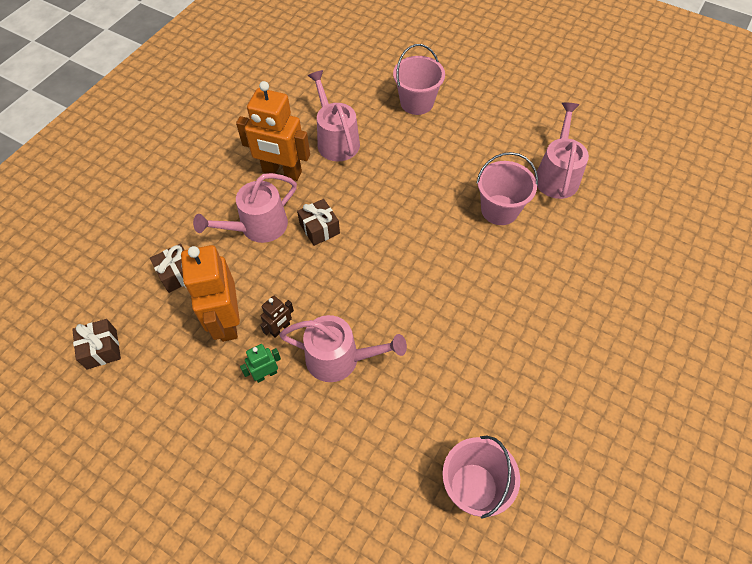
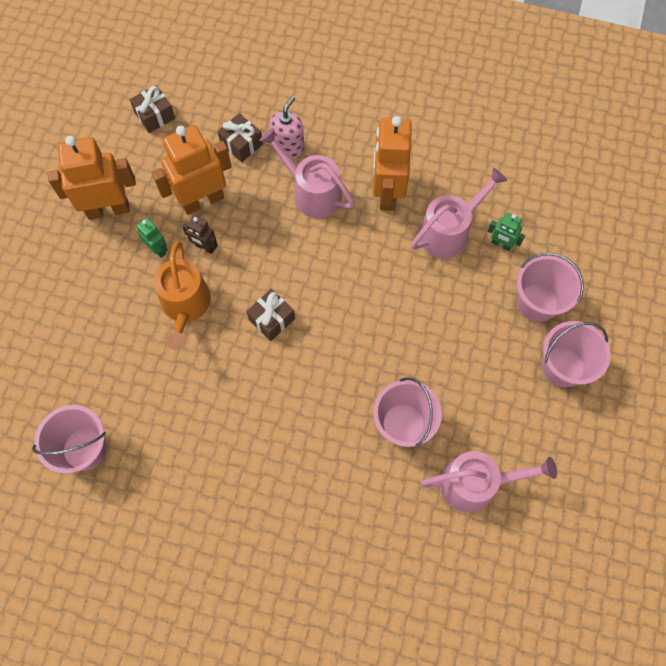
camera: 75 degrees right, 10 degrees up
(197, 417) = (108, 209): none -> orange robot
(200, 235) = (288, 147): none -> pink soap dispenser
(319, 228) = (325, 248): brown gift -> brown gift (272, 319)
(339, 358) = (185, 306): pink watering can -> orange watering can
(359, 111) = (501, 244): none -> green robot
(473, 102) = (563, 367): none -> pink bucket

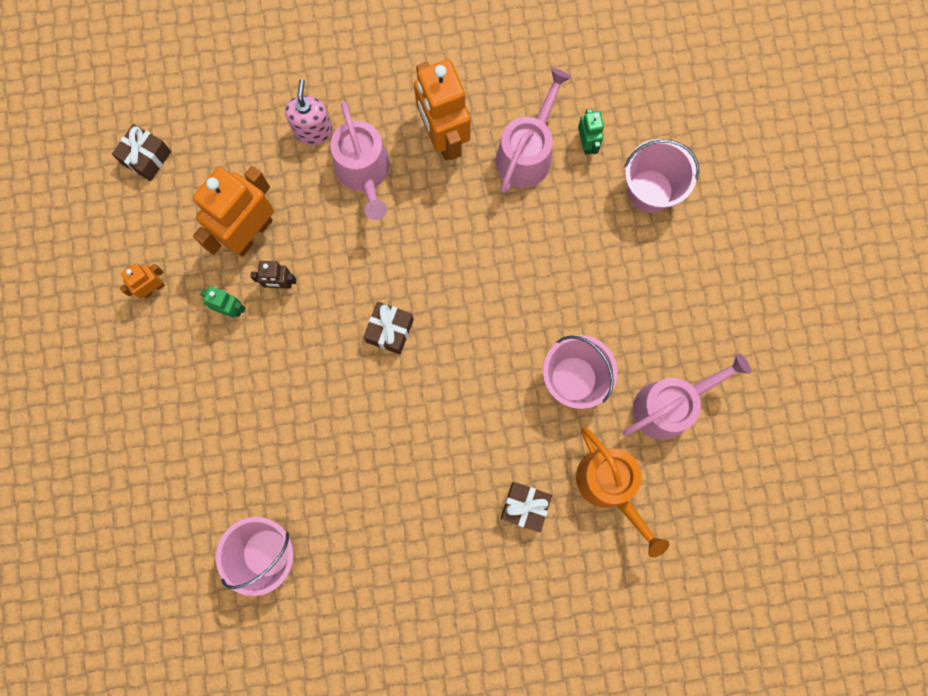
camera: 25 degrees left, 10 degrees up
(108, 209) = (153, 288): orange robot -> orange robot, size x0.47
(185, 306) = (292, 357): orange watering can -> orange watering can (610, 486)
(241, 144) = (260, 149): brown gift -> brown gift (525, 507)
(312, 193) = (364, 172): pink watering can -> pink watering can turned 120 degrees counterclockwise
(501, 244) = (586, 144): green robot -> green robot turned 105 degrees counterclockwise
(563, 367) = (703, 248): pink bucket -> none

